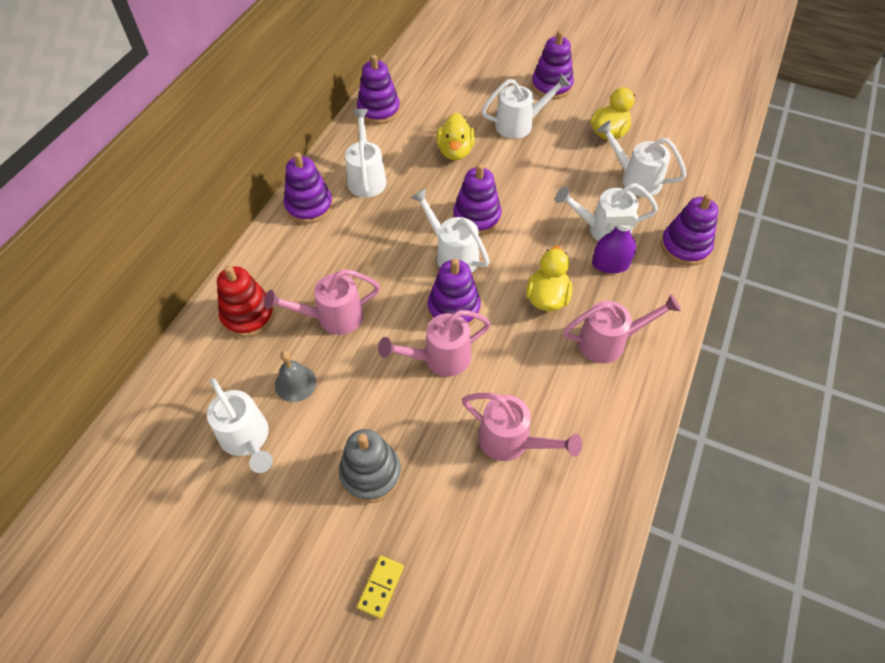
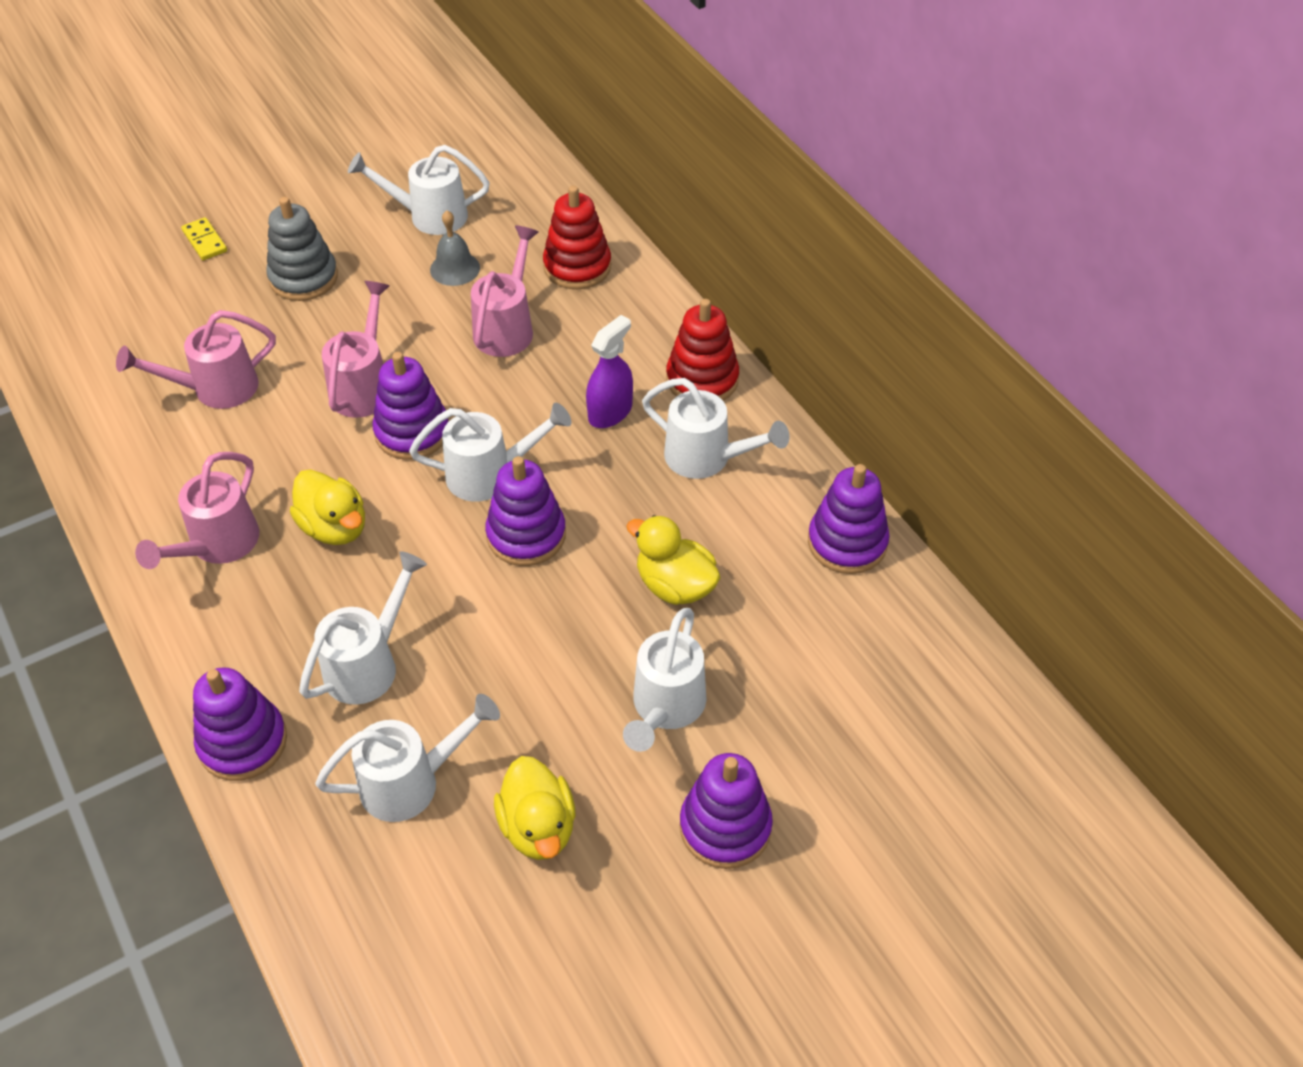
camera: 125 degrees right, 5 degrees down
(309, 206) = (702, 379): purple stacking toy -> red stacking toy
(610, 265) = (309, 628): purple spray bottle -> purple spray bottle (610, 412)

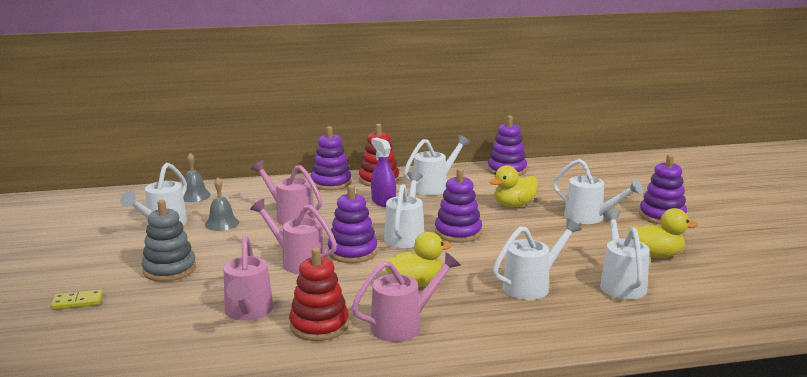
camera: 70 degrees left, 30 degrees down
(218, 545) = (403, 325): pink watering can -> pink watering can turned 75 degrees counterclockwise
(243, 742) = (578, 332): purple stacking toy -> purple stacking toy (331, 183)
(368, 664) = (531, 286): white watering can -> white watering can turned 90 degrees clockwise
(537, 204) = (194, 196): none -> grey bell
(577, 267) = (261, 194): red stacking toy -> red stacking toy (319, 325)

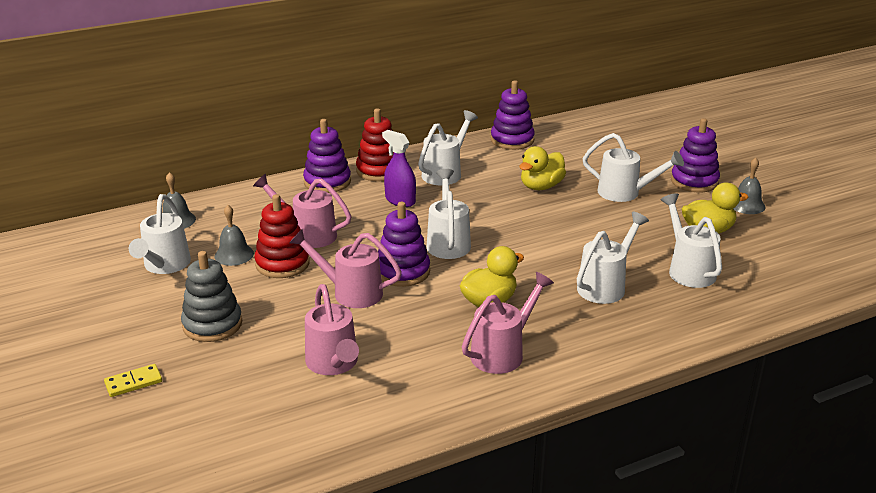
camera: 15 degrees left, 10 degrees up
(319, 325) = (418, 367): red stacking toy -> red stacking toy (282, 264)
(458, 232) = (501, 230): purple stacking toy -> none
(706, 239) = (746, 205): none -> grey bell

